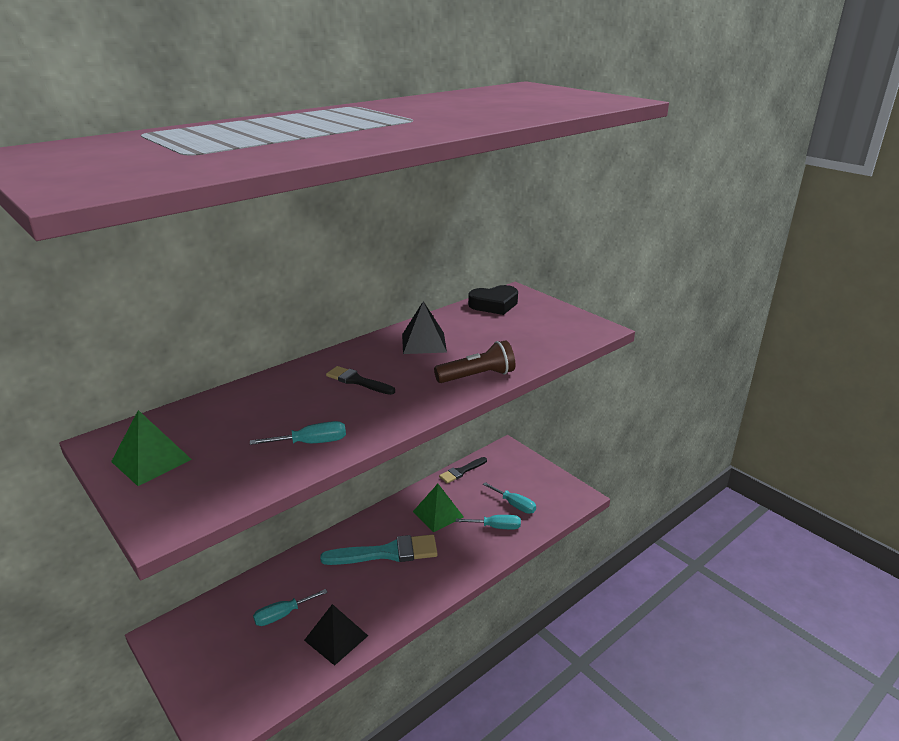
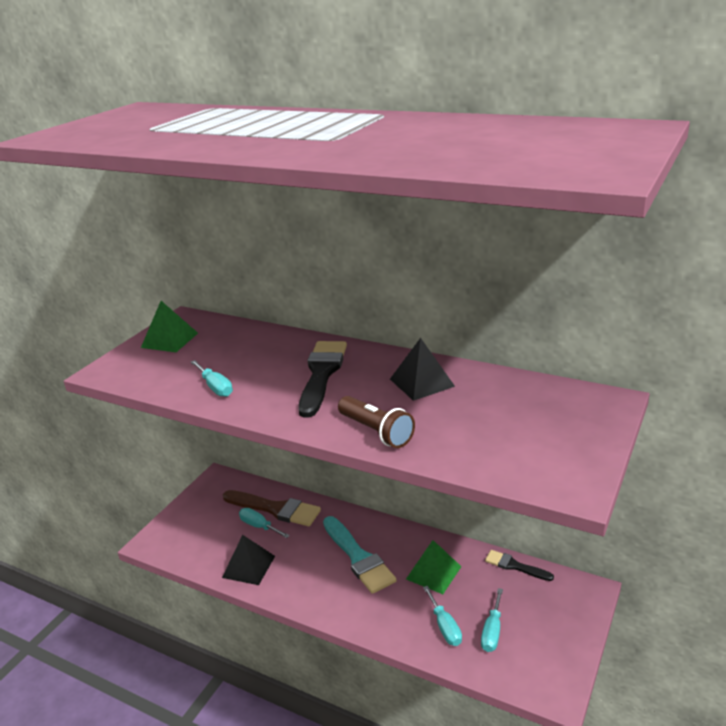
camera: 70 degrees right, 0 degrees up
(267, 595) = (275, 509): none -> brown brush
(357, 381) = (322, 374): black brush -> black brush, size x1.77
(494, 305) = (558, 396): black heart -> none

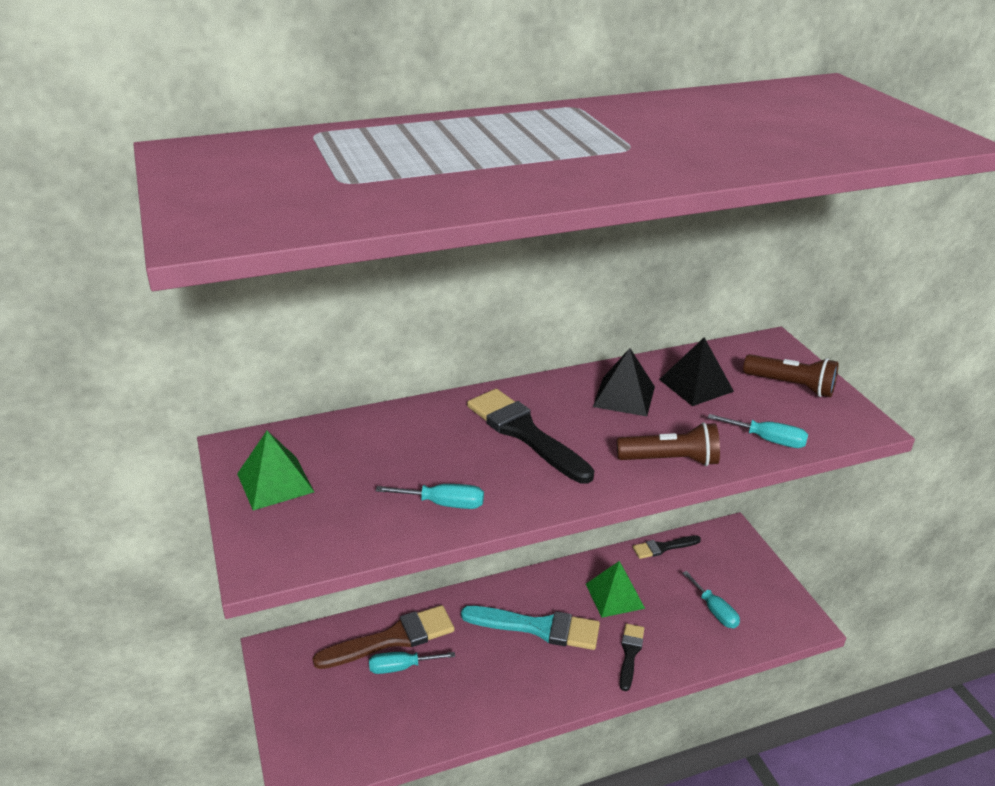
camera: 50 degrees left, 5 degrees up
(249, 566) = (449, 712): black pyramid -> black pyramid (696, 385)
(392, 613) = (630, 653): none -> black brush
(445, 627) = (680, 633): turquoise screwdriver -> turquoise screwdriver (768, 440)
(565, 434) = (791, 386): none -> brown flashlight

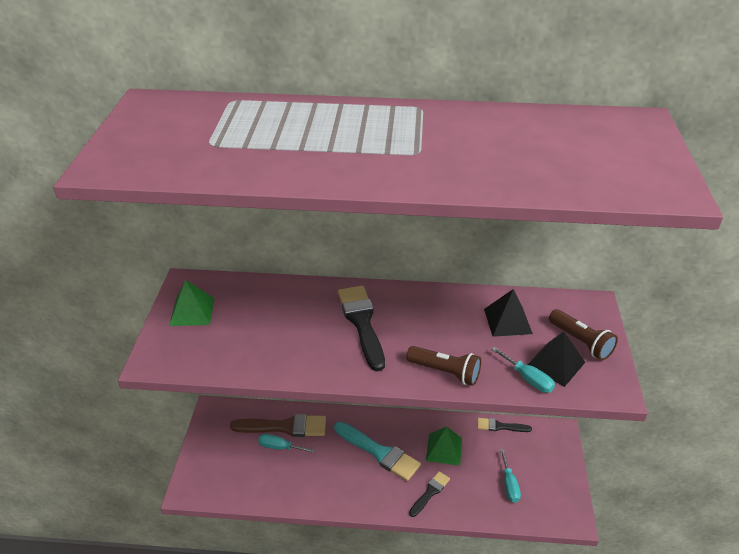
camera: 25 degrees right, 5 degrees up
(444, 504) = (277, 356): turquoise screwdriver -> none
(624, 396) = (449, 315): black pyramid -> black pyramid (556, 364)

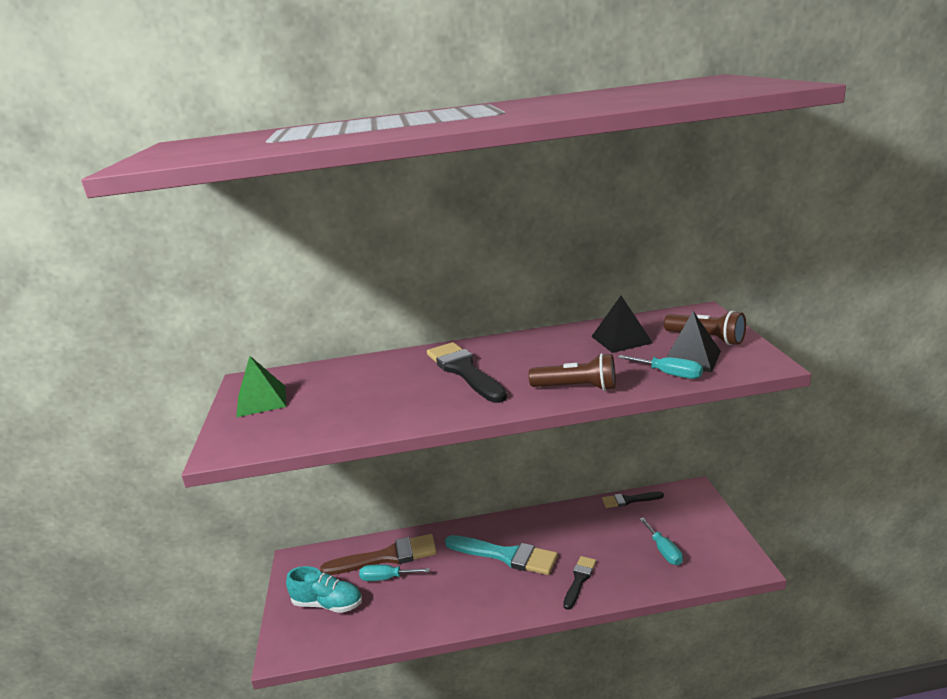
camera: 10 degrees left, 15 degrees down
(229, 458) = (327, 604): none -> turquoise shoe
(444, 449) = (577, 535): green pyramid -> none

